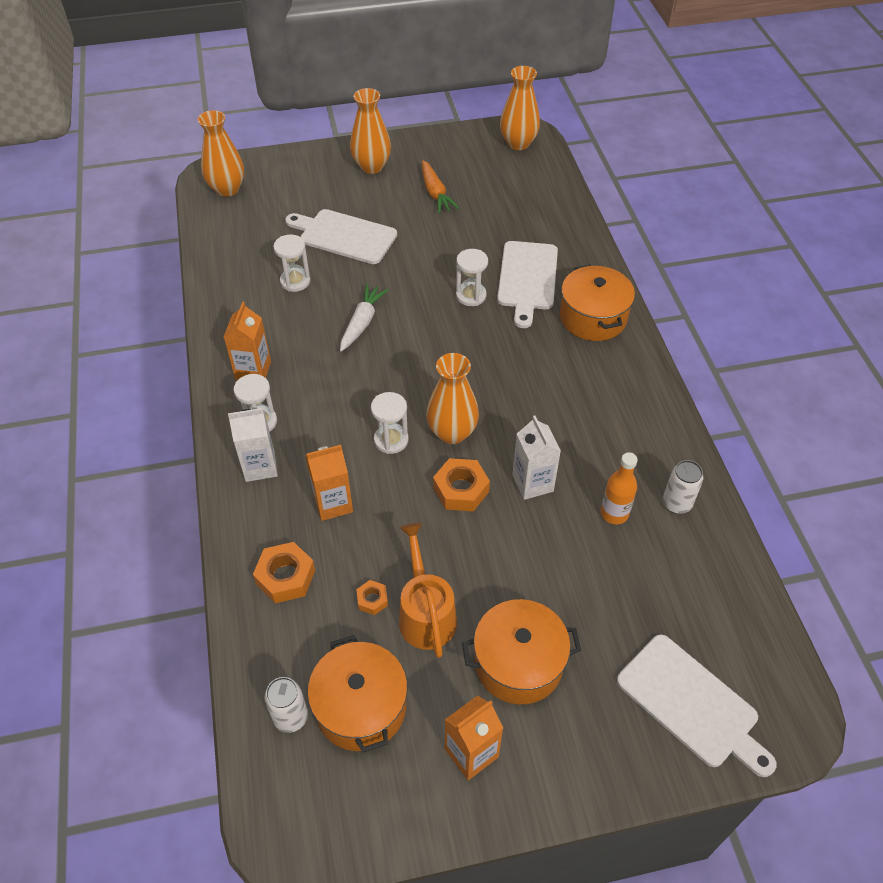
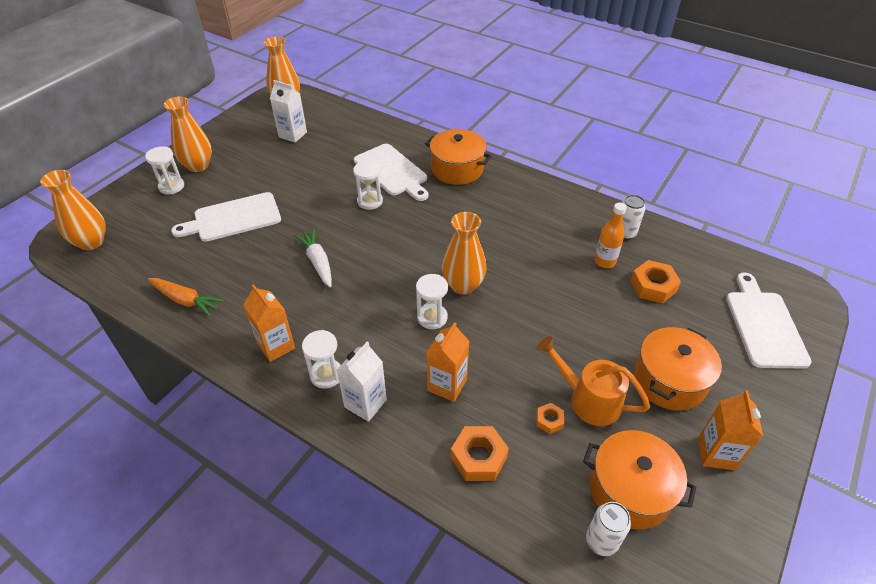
camera: 45 degrees left, 5 degrees down
(295, 281) = (232, 268): white hourglass -> white hourglass (171, 186)
(435, 193) = (267, 157): orange carrot -> orange carrot (186, 300)
(461, 490) = (511, 313): orange nut -> orange nut (653, 286)
(532, 483) = (544, 278): white carton -> white carton (292, 134)
(691, 704) = (764, 325): white cutting board -> white cutting board turned 90 degrees counterclockwise

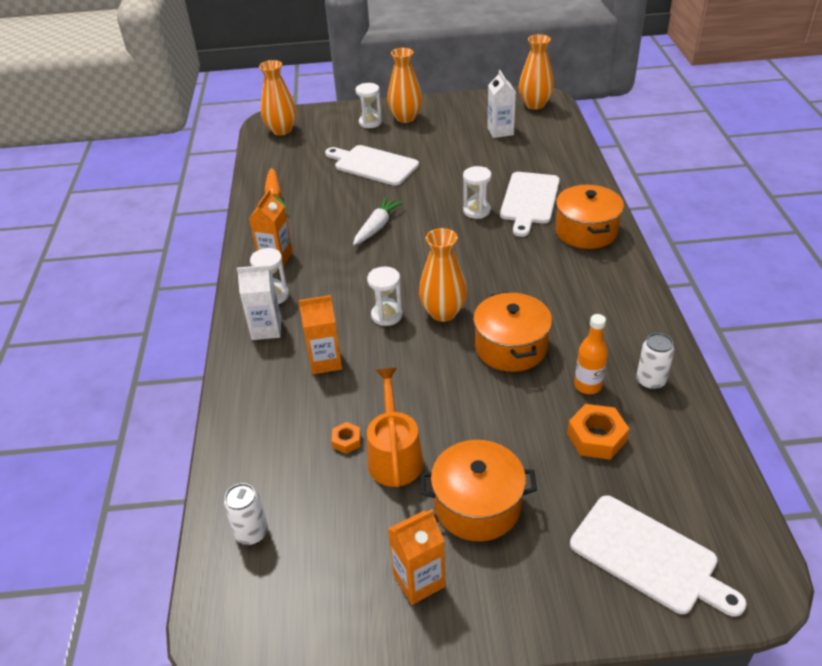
camera: 55 degrees right, 5 degrees down
(478, 457) = (271, 417): orange nut -> none
(630, 490) = (319, 530): orange pot -> orange pot (511, 347)
(764, 325) = (648, 556): white cutting board -> white cutting board turned 75 degrees clockwise

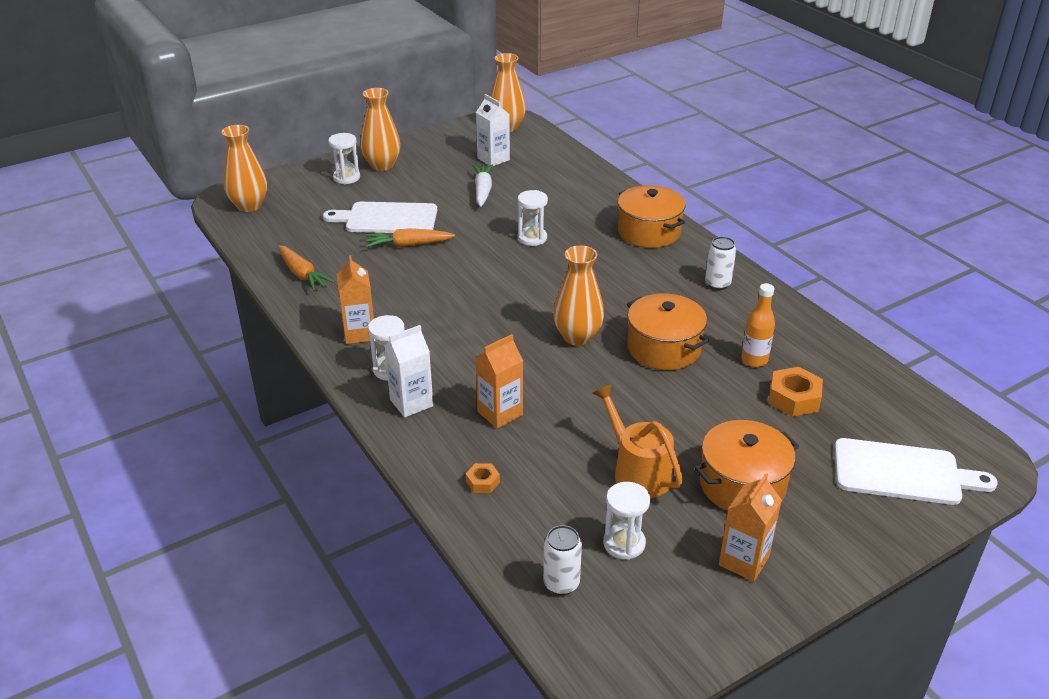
camera: 30 degrees left, 5 degrees down
(346, 441) = (582, 474): orange nut -> orange nut (482, 482)
(371, 191) = (408, 245): none -> orange carrot
(377, 227) = (444, 277): white carrot -> white carrot (483, 191)
(387, 315) = (525, 355): white hourglass -> white hourglass (624, 543)
(529, 200) = (575, 217): white cutting board -> none
(650, 381) = (800, 341): white can -> white can (717, 284)

